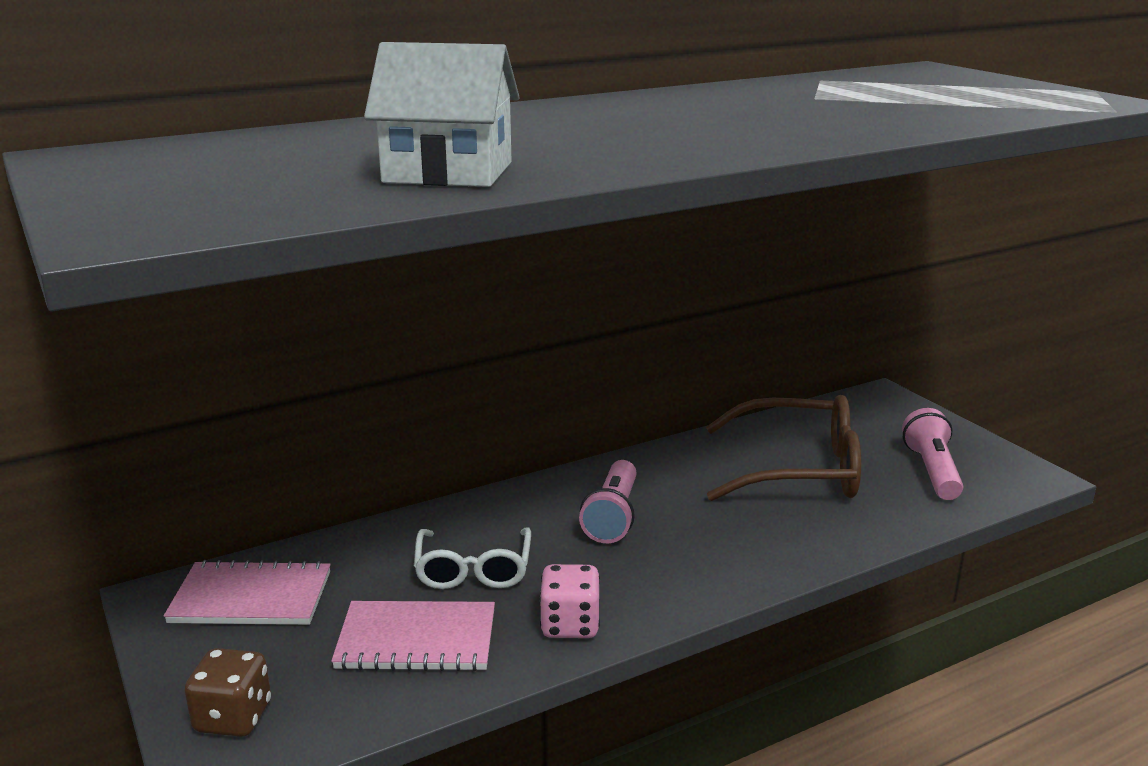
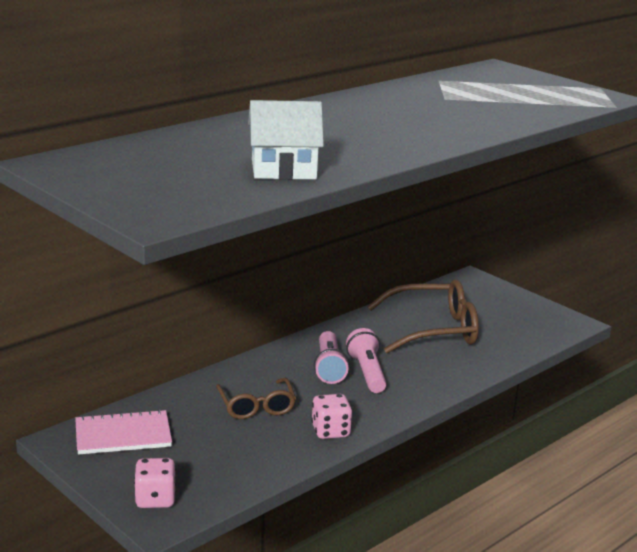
camera: 15 degrees left, 0 degrees up
(233, 718) = (155, 499): brown dice -> pink dice
(416, 640) = (242, 448): pink notebook -> none
(473, 570) = (256, 407): white glasses -> brown glasses
(932, 471) = (514, 324): pink flashlight -> pink flashlight (367, 373)

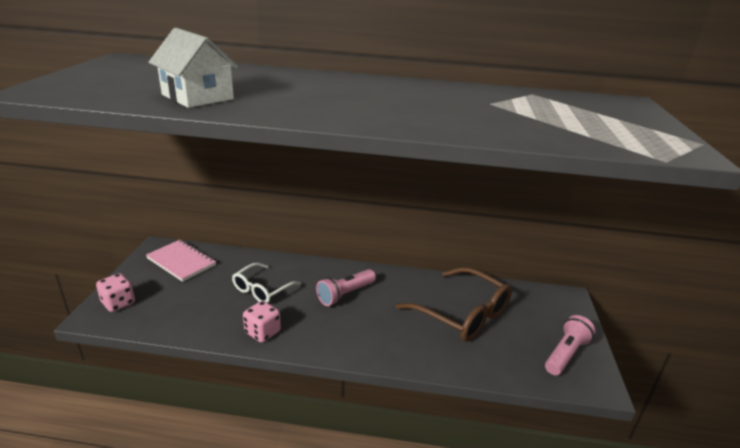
camera: 50 degrees right, 5 degrees up
(256, 407) = (261, 290): brown glasses -> white glasses
(367, 373) = (359, 312): pink flashlight -> pink flashlight (565, 354)

